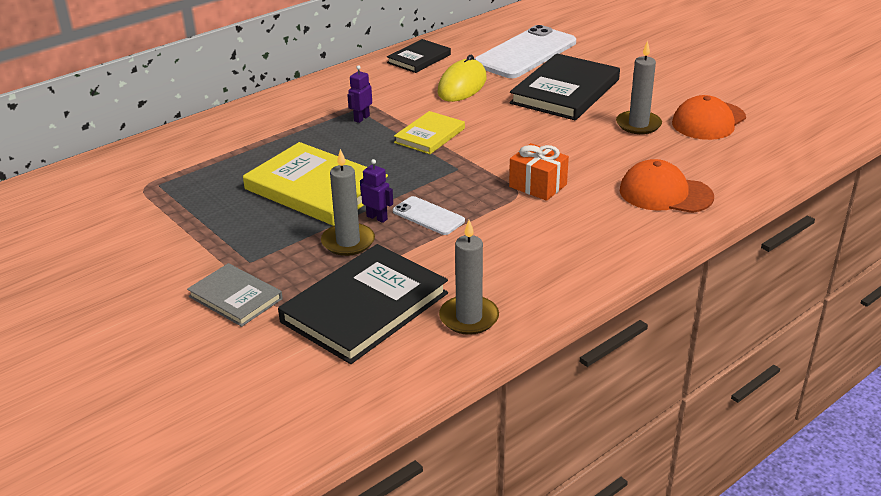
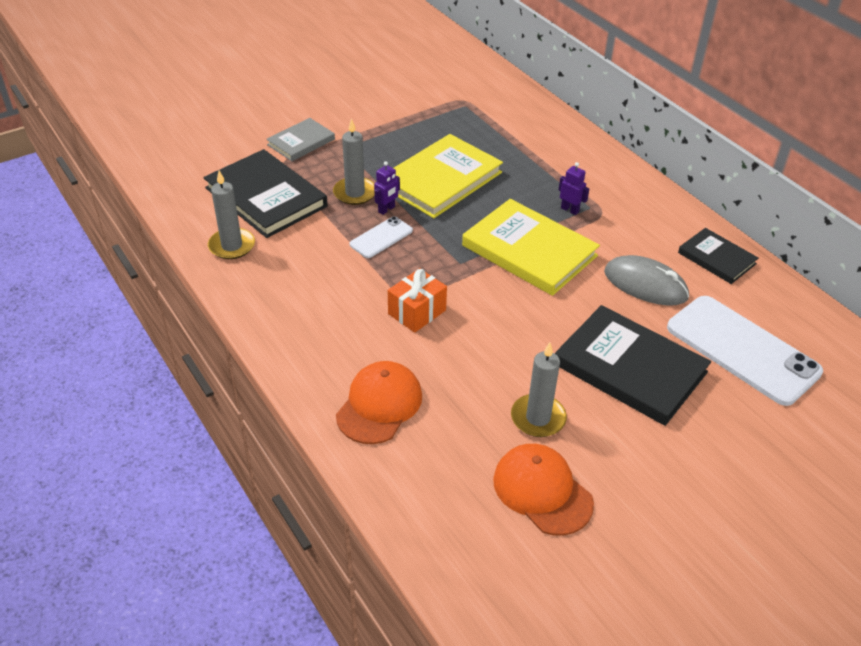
camera: 95 degrees right, 10 degrees up
(430, 135) = (529, 251): yellow book -> yellow book, size x1.76
(462, 85) = (645, 284): yellow mouse -> grey mouse

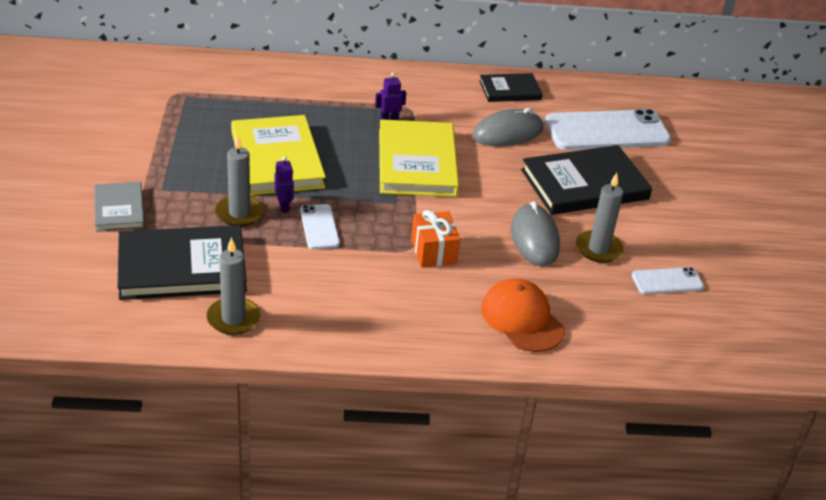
camera: 60 degrees left, 5 degrees down
(504, 367) = (534, 238): none -> grey mouse
(529, 251) = (417, 163): yellow book -> yellow book turned 75 degrees counterclockwise
(542, 491) = (667, 281): orange cap -> white phone

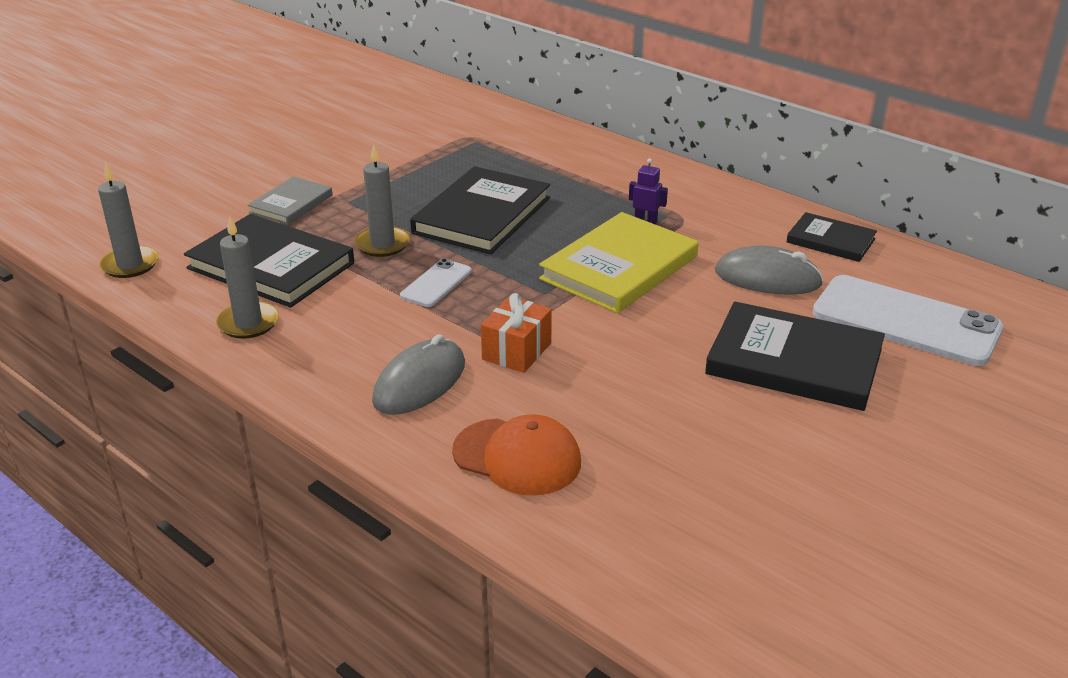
camera: 45 degrees right, 5 degrees down
(277, 159) = (482, 215): yellow book -> black book
(284, 206) = (429, 254): purple robot -> none
(522, 319) = (517, 457): orange cap -> orange cap turned 105 degrees clockwise
(534, 238) = (650, 388): grey mouse -> grey mouse (419, 382)
(598, 249) = (716, 432): grey candle -> grey candle (130, 265)
(667, 281) = (760, 507): white phone -> none

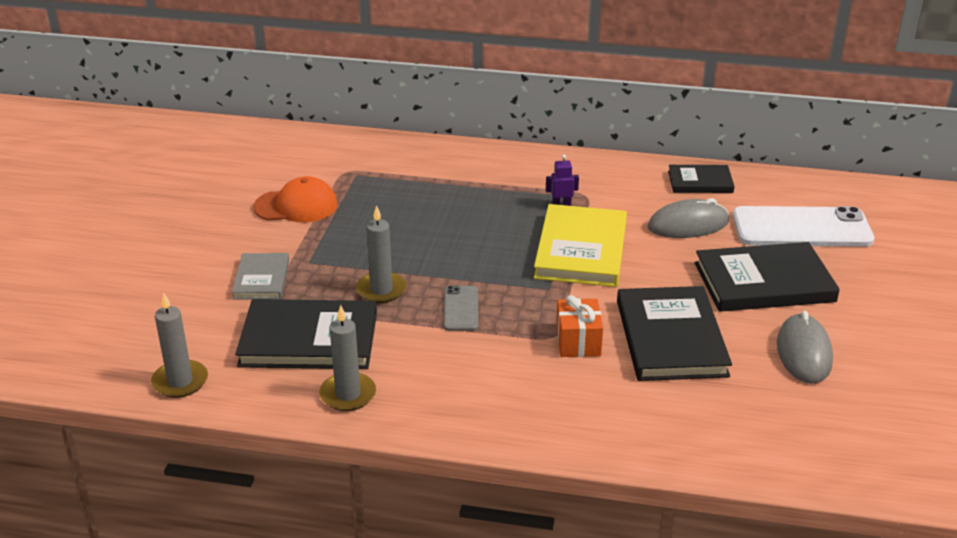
camera: 30 degrees left, 0 degrees up
(419, 382) = (535, 392): grey mouse -> grey mouse (804, 353)
(436, 283) = (461, 309): white phone -> grey phone
(482, 215) = (433, 239): black book -> black book (670, 338)
(517, 457) = (661, 419): orange cap -> orange cap (296, 206)

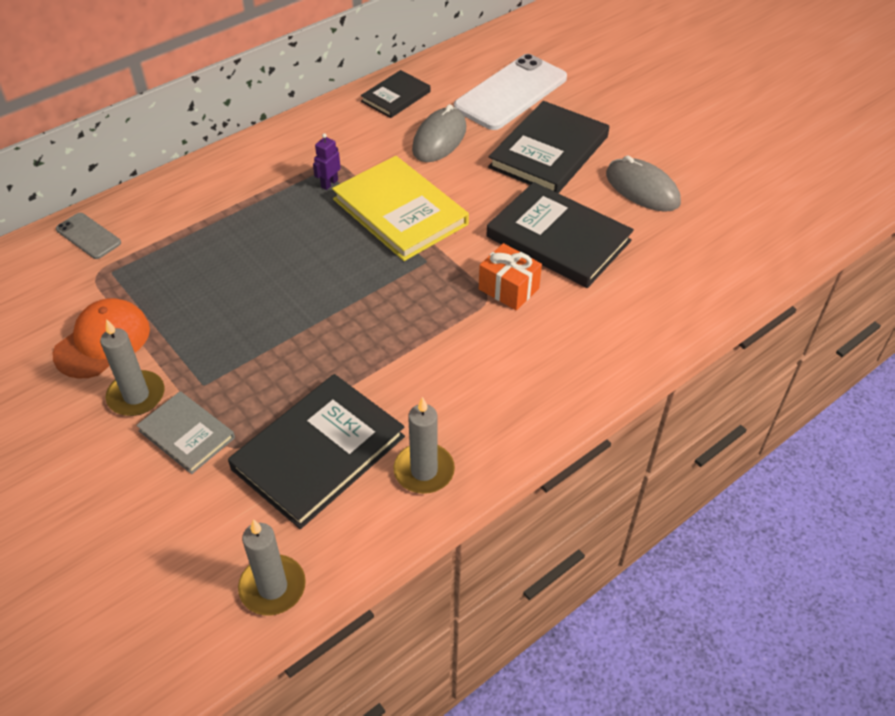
camera: 50 degrees left, 15 degrees up
(381, 290) = (306, 361): grey candle -> grey candle (136, 396)
(461, 309) = (391, 328): grey phone -> grey phone (88, 236)

